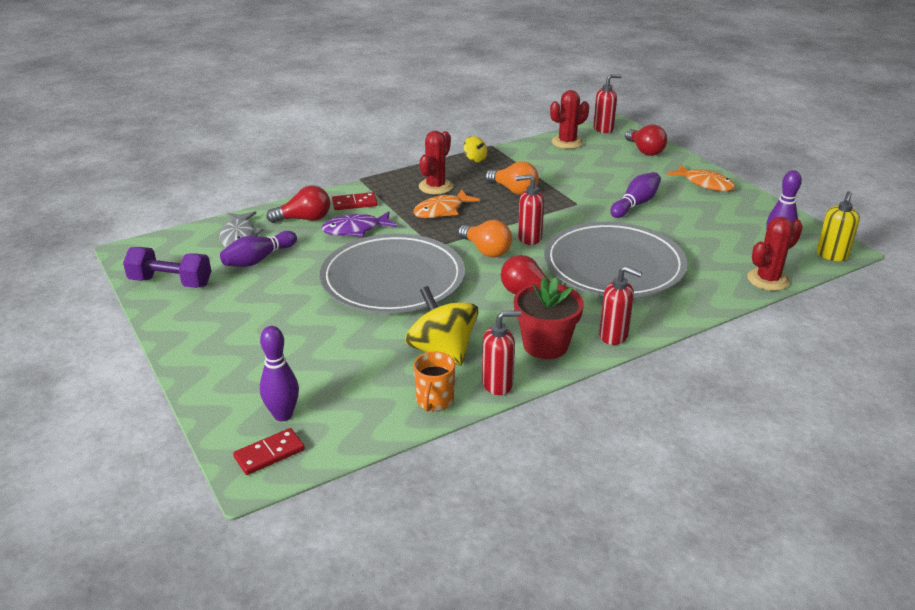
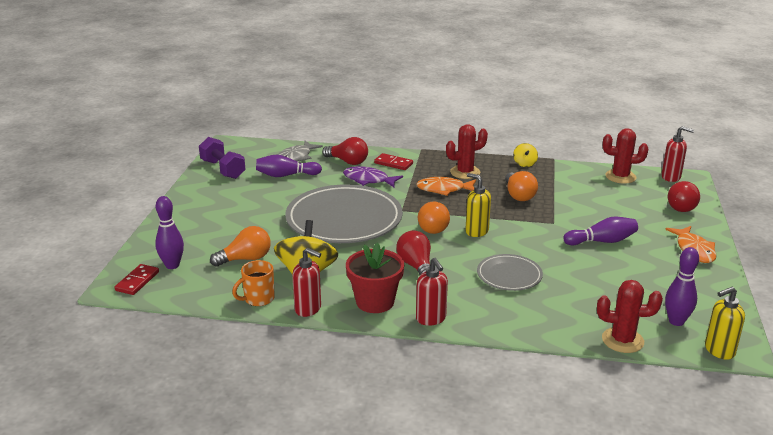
camera: 40 degrees right, 5 degrees down
(269, 454) = (137, 281): red domino -> red domino turned 75 degrees counterclockwise
(355, 367) = (245, 259): none -> orange light bulb
(529, 238) = (476, 231): red soap dispenser -> yellow soap dispenser
(614, 266) = (509, 275): grey plate -> grey plate, size x0.50

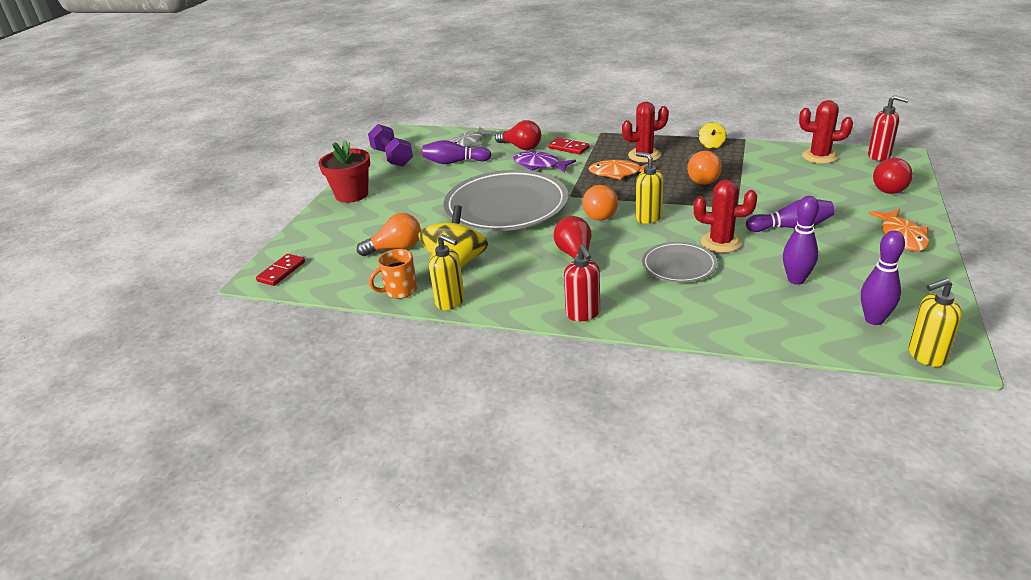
camera: 10 degrees right, 5 degrees up
(172, 265) = (320, 255): purple bowling pin -> purple bowling pin (796, 280)
(308, 309) = (450, 302): red soap dispenser -> yellow soap dispenser
(375, 302) = (524, 294): red flower pot -> red flower pot (352, 194)
(622, 340) = (805, 341): red cactus -> red cactus (721, 242)

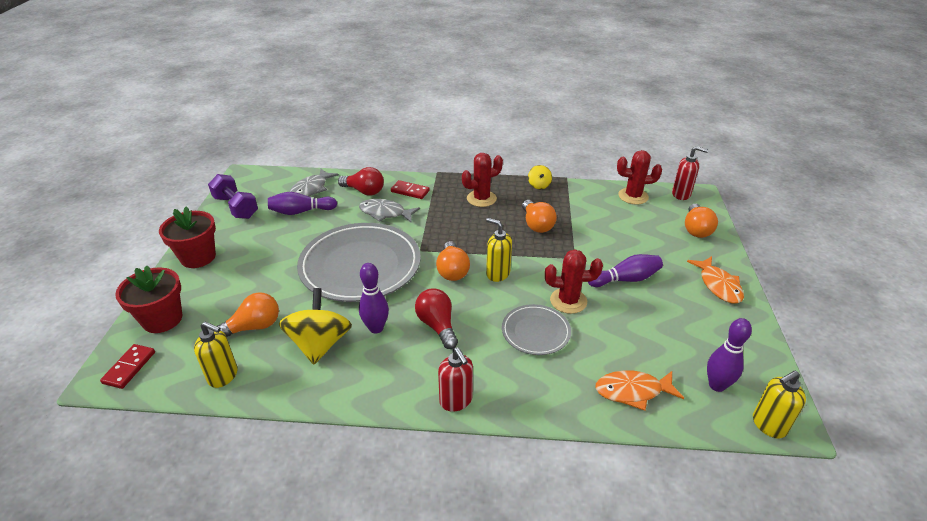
camera: 15 degrees left, 5 degrees up
(314, 239) = (162, 319): none -> red flower pot
(400, 291) = (264, 384): orange mug -> none
(450, 302) = (320, 396): yellow soap dispenser -> yellow soap dispenser (223, 376)
(539, 165) = (385, 213): purple fish -> grey fish
(618, 173) = (461, 221): orange fish -> orange fish (633, 391)
(796, 280) = (642, 342): purple bowling pin -> purple bowling pin (376, 328)
(889, 187) = (696, 229): red light bulb -> orange light bulb

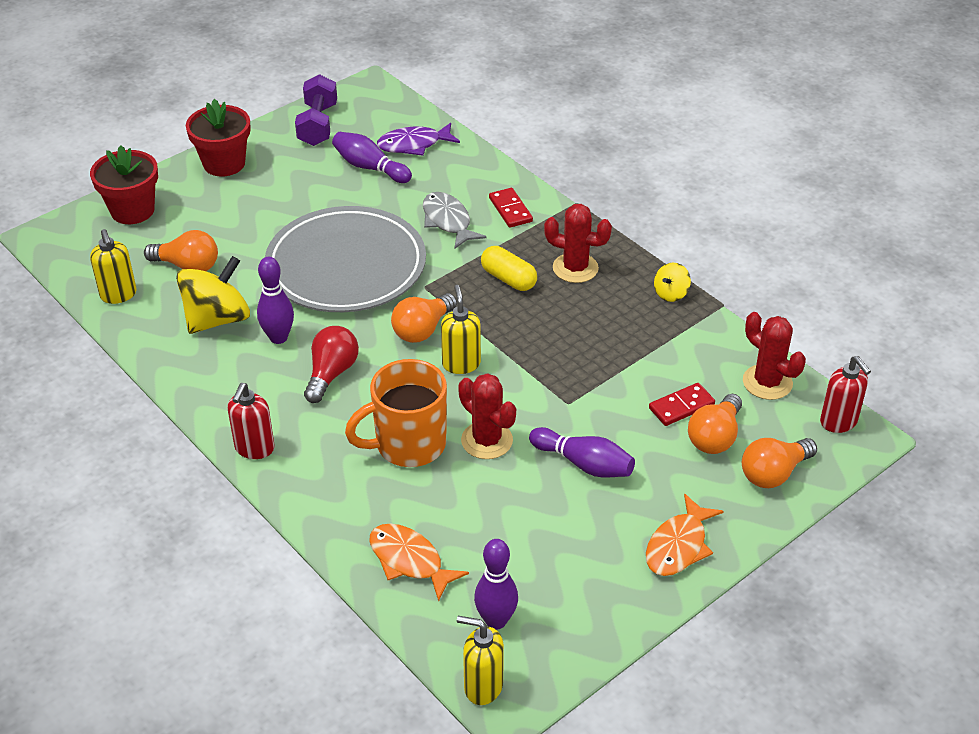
camera: 45 degrees right, 5 degrees up
(129, 367) = (67, 240): red domino -> red domino (681, 407)
(311, 189) = (414, 145): grey fish -> purple fish
(364, 191) = (462, 180): red light bulb -> none
(458, 221) = (508, 279): none -> yellow capsule
(535, 332) = (408, 445): grey plate -> orange mug
(536, 225) = (588, 339): orange light bulb -> orange light bulb (715, 437)

